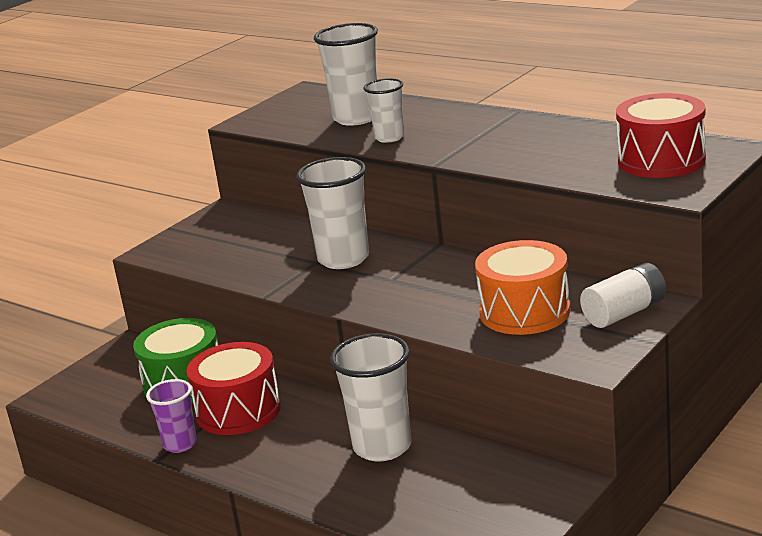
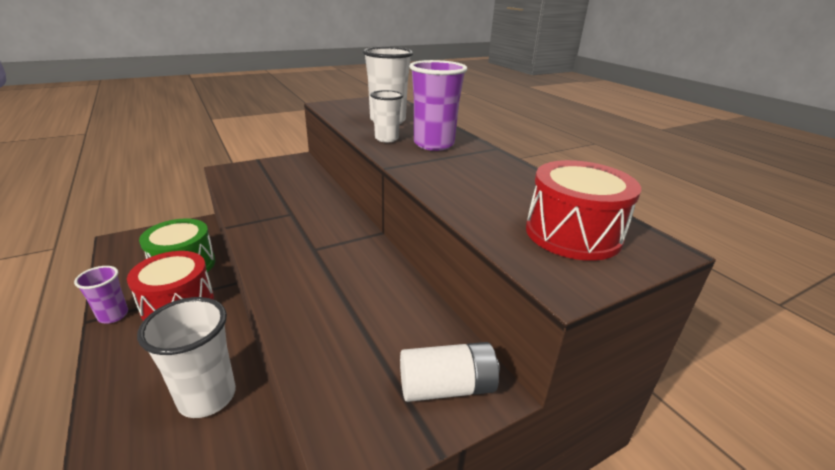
camera: 20 degrees right, 5 degrees up
(343, 259) = (309, 218): white cup -> none
(448, 127) = (433, 144): none -> purple cup
(524, 312) = (364, 335): orange drum -> none

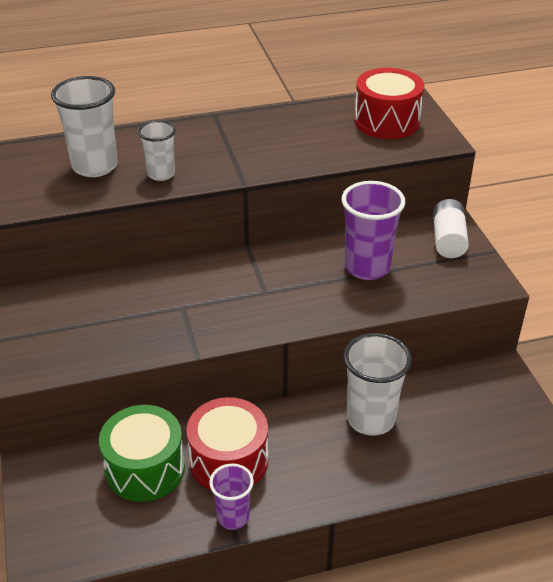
camera: 75 degrees left, 10 degrees up
(433, 144) = (191, 147): purple cup -> purple cup (367, 267)

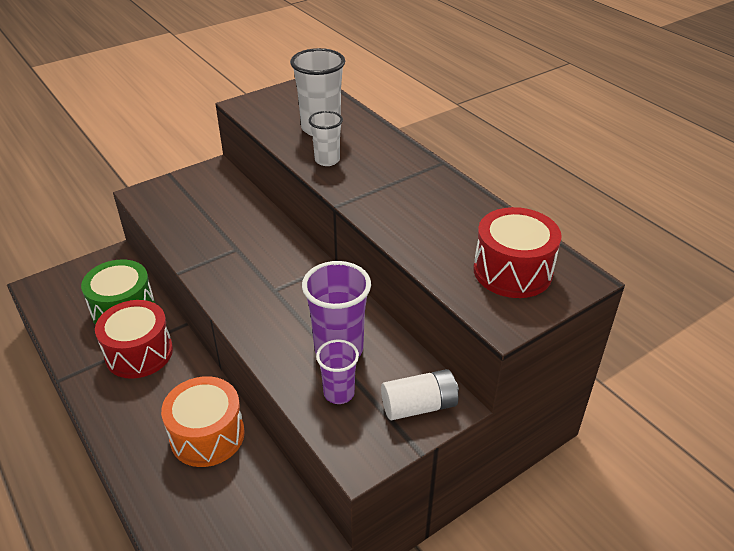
camera: 70 degrees right, 0 degrees up
(233, 517) = (81, 371): purple cup -> purple cup (339, 393)
(370, 419) = (207, 435): white cup -> orange drum

